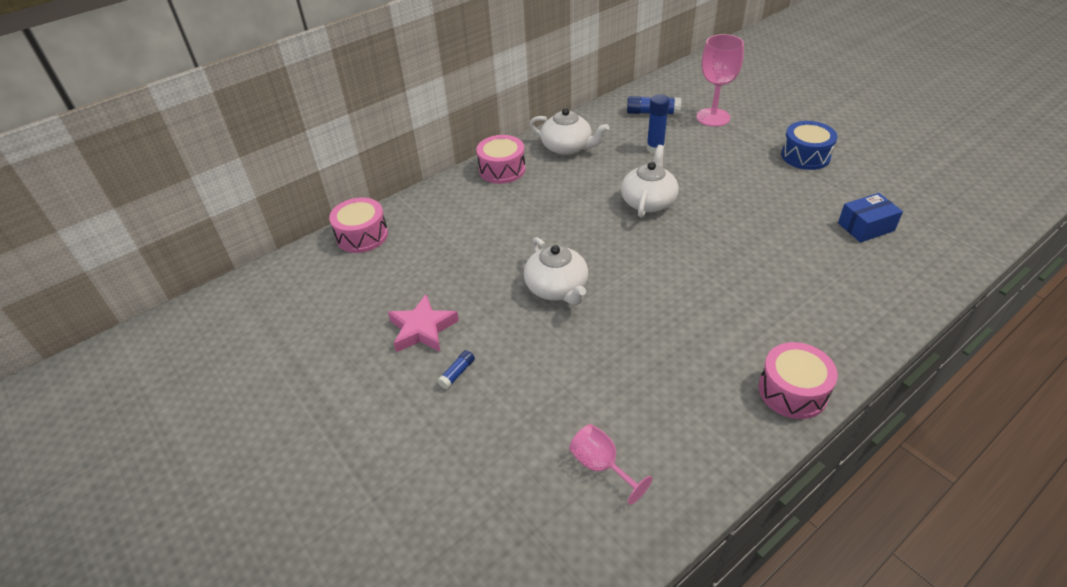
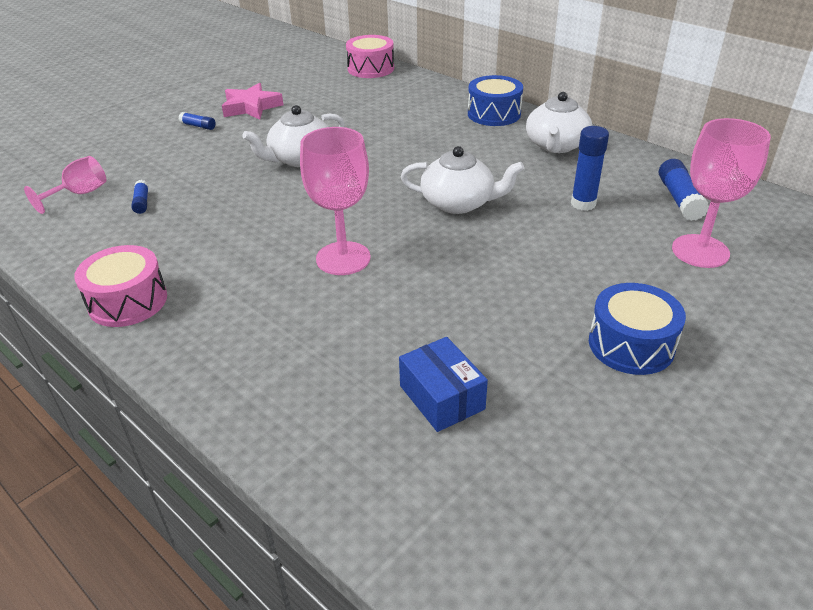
camera: 80 degrees right, 5 degrees down
(502, 169) = (494, 114): pink drum -> blue drum
(626, 404) = (142, 202): none -> blue glue stick
(724, 263) = (343, 258): none -> pink goblet

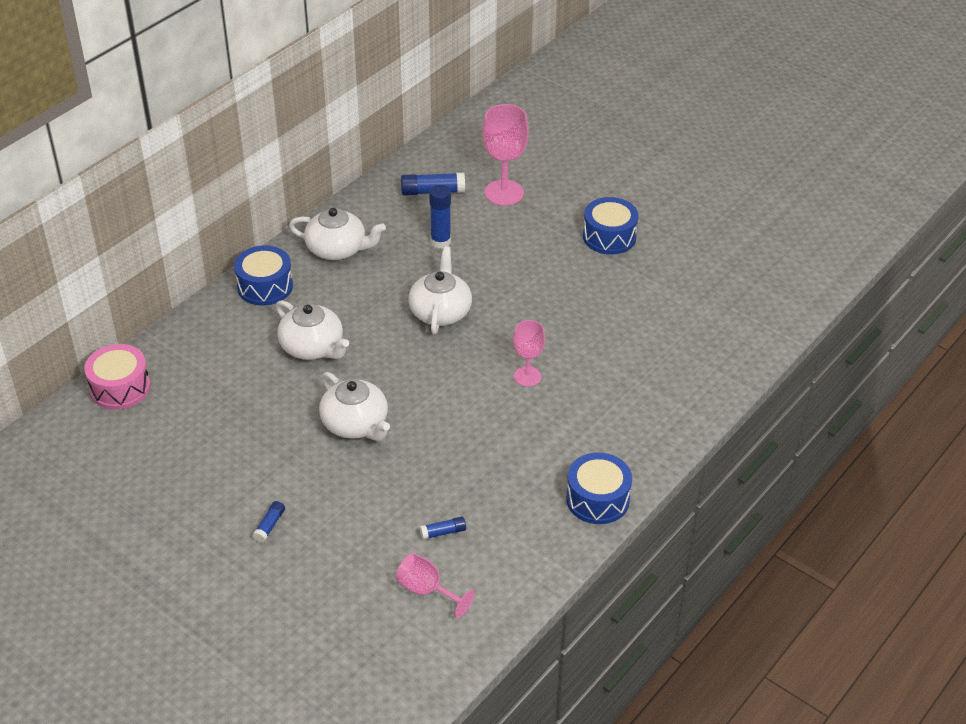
camera: 95 degrees left, 5 degrees up
(128, 301) = (597, 499): pink drum -> blue drum
(251, 107) = (221, 485): pink star -> none
(343, 258) = (527, 376): pink goblet -> pink goblet, size x0.61
(408, 137) = (313, 347): none -> white teapot
(441, 397) = (670, 319): blue box -> none

